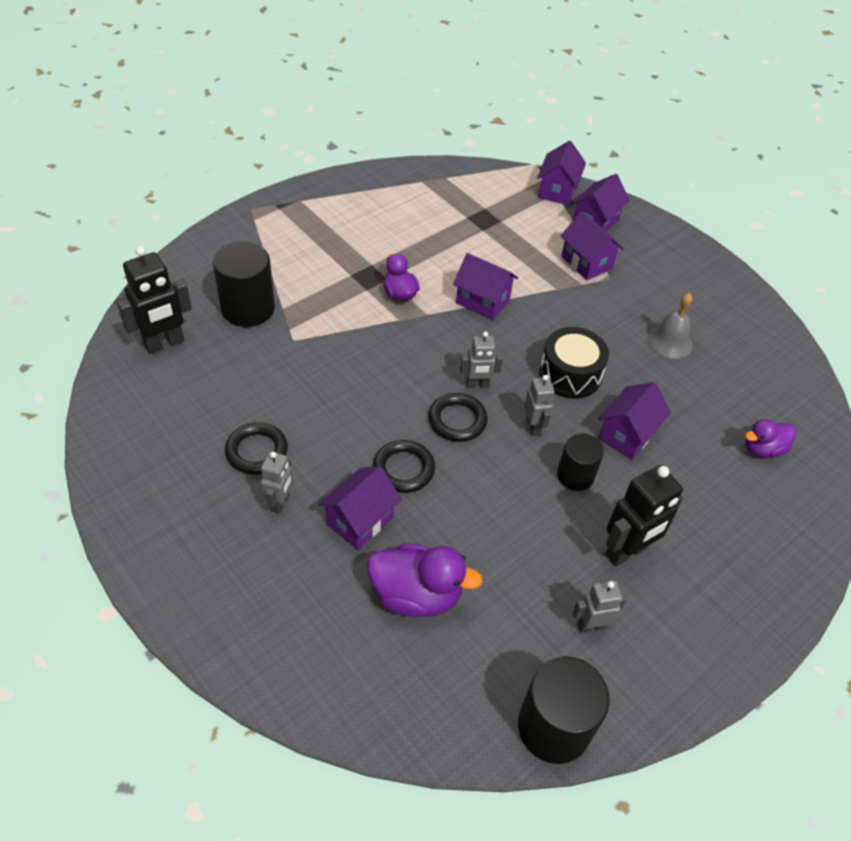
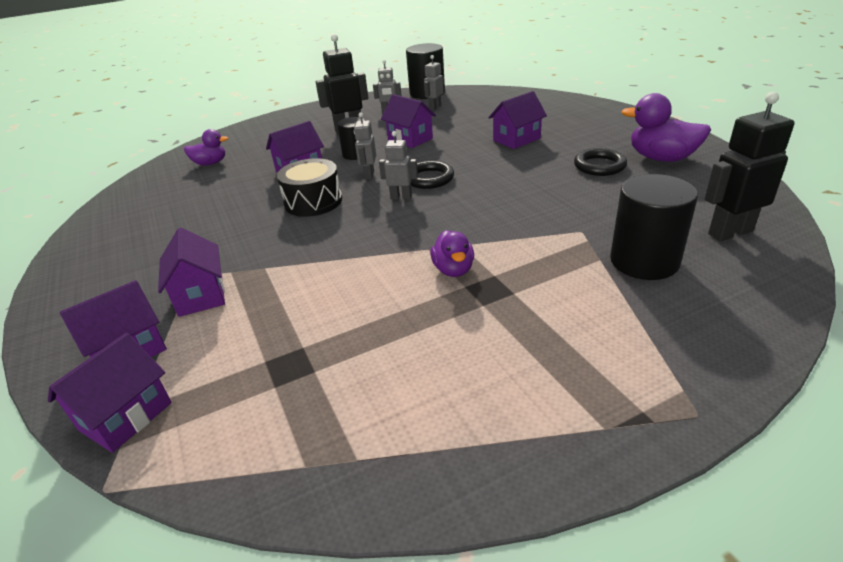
camera: 160 degrees left, 15 degrees down
(280, 502) = (575, 145): grey robot -> grey robot (435, 107)
(404, 469) = (481, 157): black ring -> none
(416, 595) = (484, 119): purple duck -> purple duck (661, 158)
(482, 301) = (358, 259): purple house -> purple house (410, 139)
(670, 341) = (198, 221): grey bell -> none

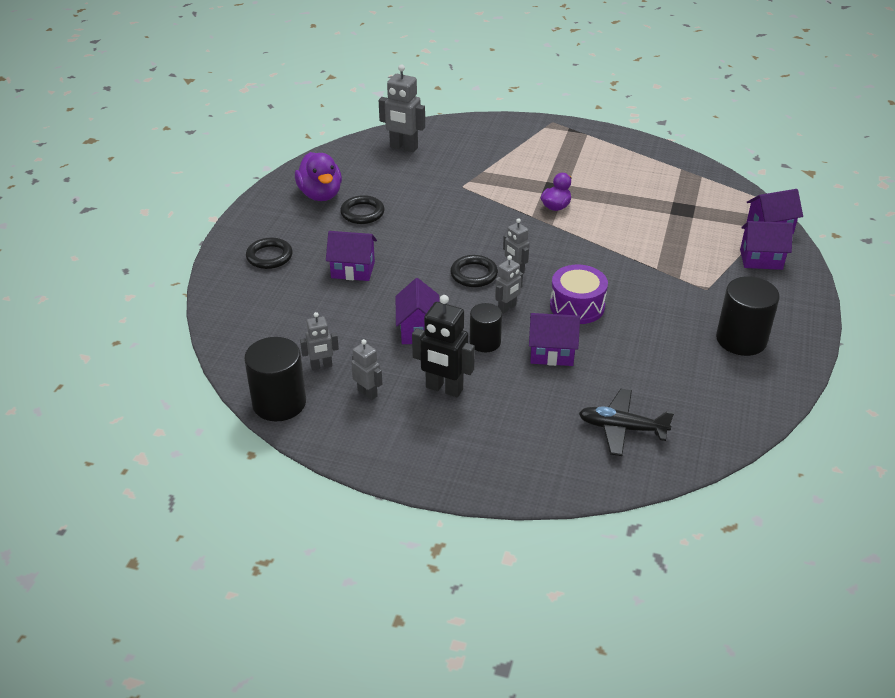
camera: 140 degrees left, 5 degrees up
(201, 295) = (706, 272): purple house -> none
(210, 163) = (622, 428): purple duck -> black plane
(313, 202) = (577, 306): black drum -> purple drum
(582, 119) = (269, 256): none -> black ring
(644, 261) = (466, 160): black cylinder -> black cylinder (741, 339)
(729, 232) = (403, 147): black robot -> grey robot

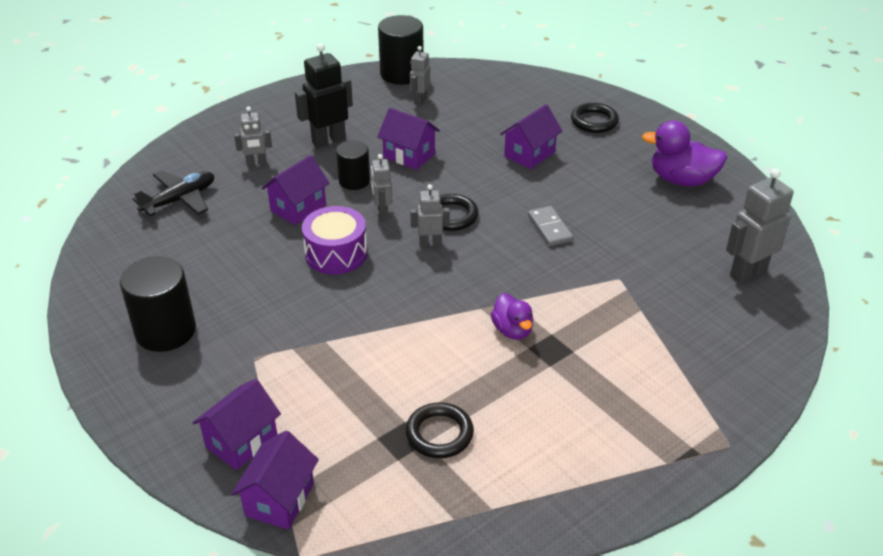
camera: 125 degrees right, 0 degrees up
(362, 213) = (623, 192): black ring -> black ring (439, 434)
(367, 393) = (367, 108): grey robot -> grey robot (256, 163)
(439, 228) = (549, 228): none -> grey domino

